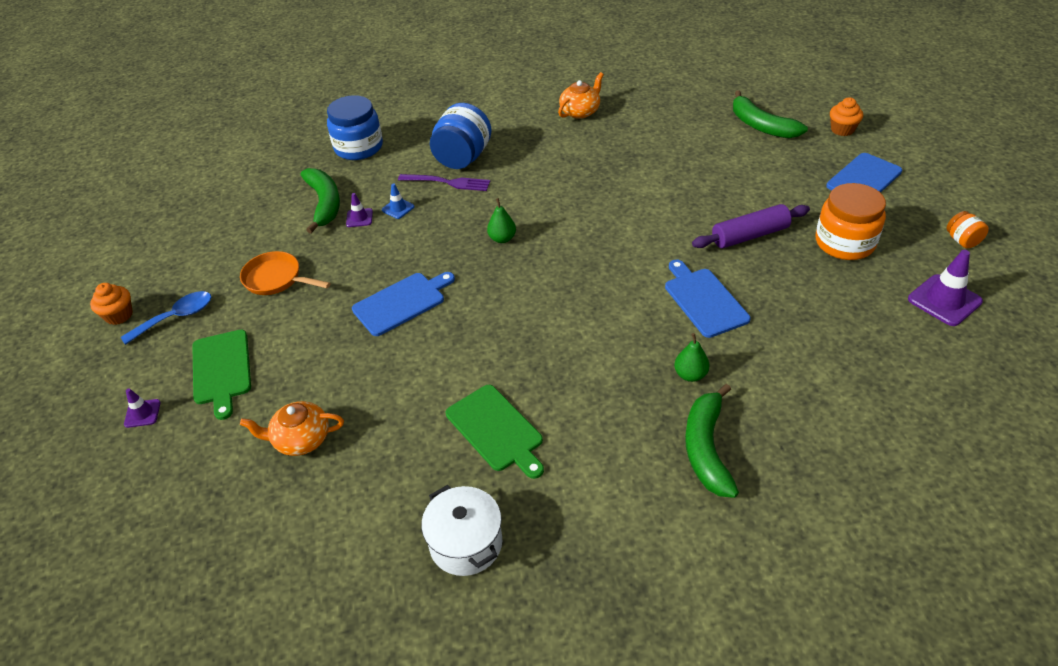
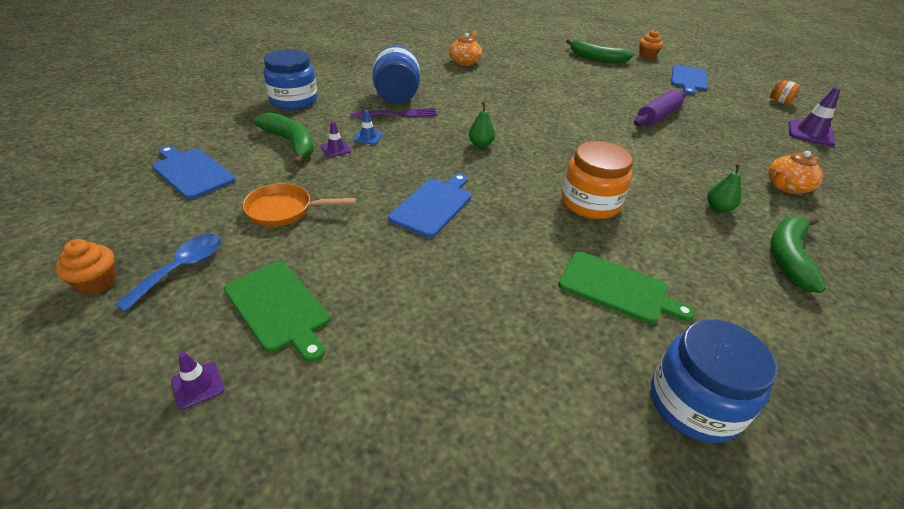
camera: 30 degrees left, 5 degrees down
(301, 439) = (430, 354): orange teapot -> orange teapot (786, 187)
(466, 543) = (694, 403): white pot -> blue jar
(704, 300) = (672, 159): blue cutting board -> blue cutting board (191, 172)
(706, 449) = (788, 257): green banana -> green banana turned 45 degrees clockwise
(844, 242) = (718, 112): orange jar -> orange jar (590, 203)

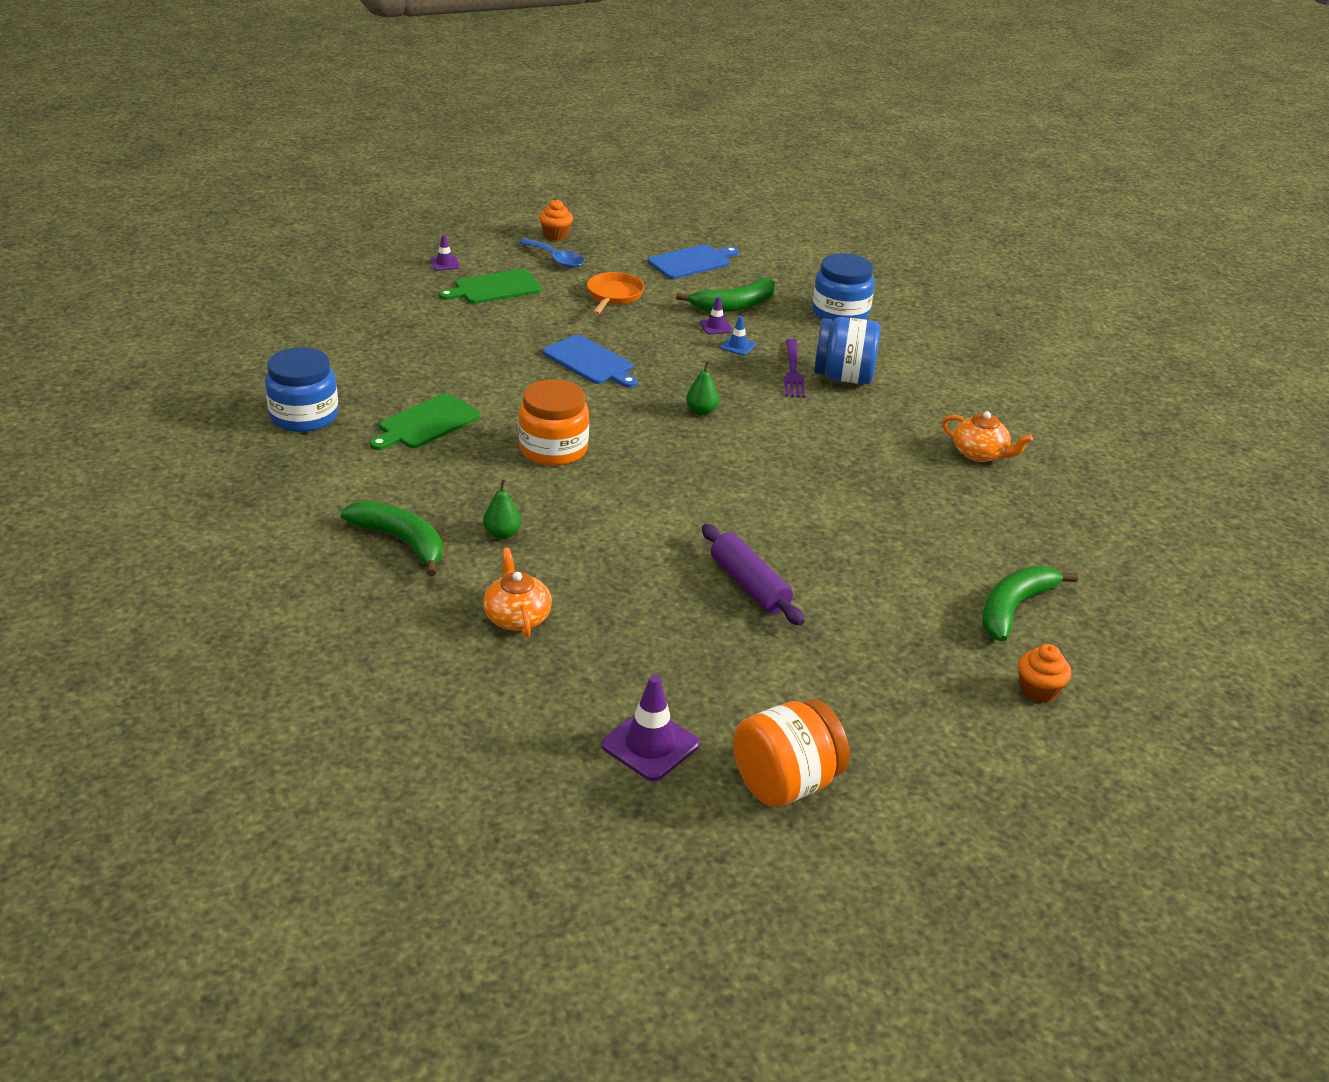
camera: 105 degrees right, 5 degrees down
(689, 79) = (905, 697): blue cutting board -> none
(779, 102) = (785, 783): orange jar -> orange jar, size x2.03

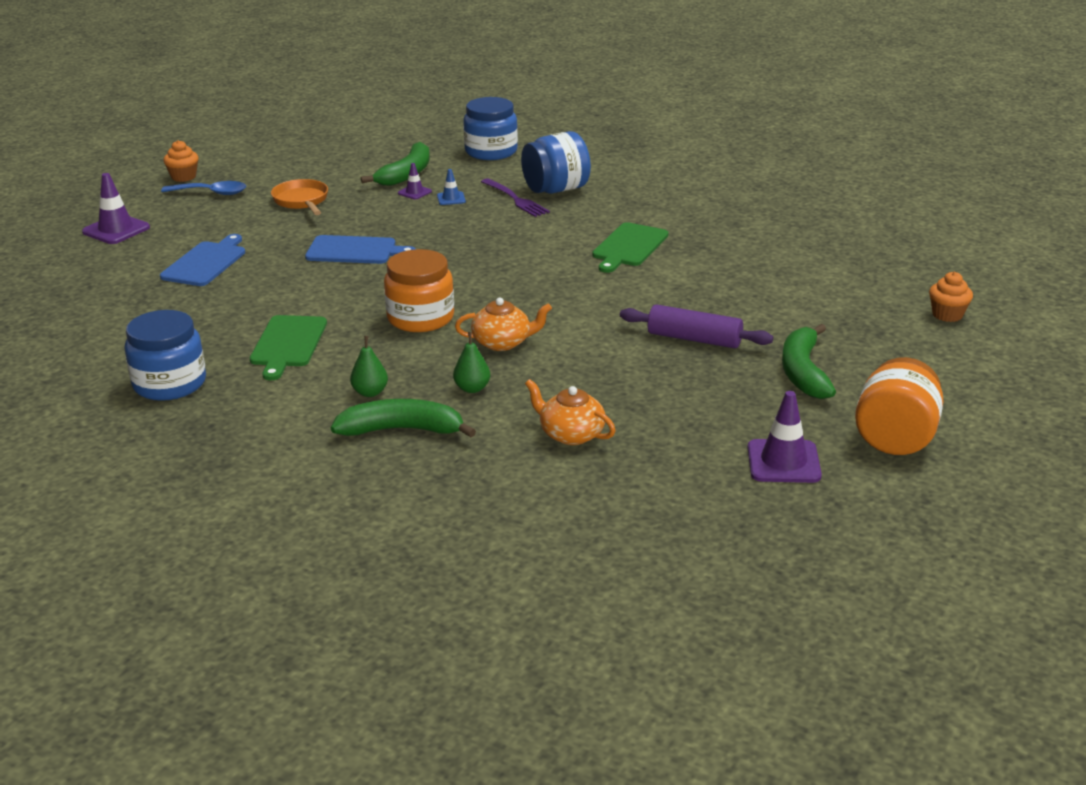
camera: 35 degrees left, 5 degrees down
(445, 264) = (116, 230): purple traffic cone -> purple traffic cone, size x1.83
(494, 288) = (190, 231): green cutting board -> green cutting board (629, 247)
(692, 262) = (327, 157): blue cutting board -> blue cutting board (205, 263)
(701, 411) = (491, 249): green pear -> green pear (370, 392)
(980, 454) = (713, 200): orange teapot -> orange teapot (502, 342)
(1013, 609) = (867, 278): green banana -> green banana (803, 372)

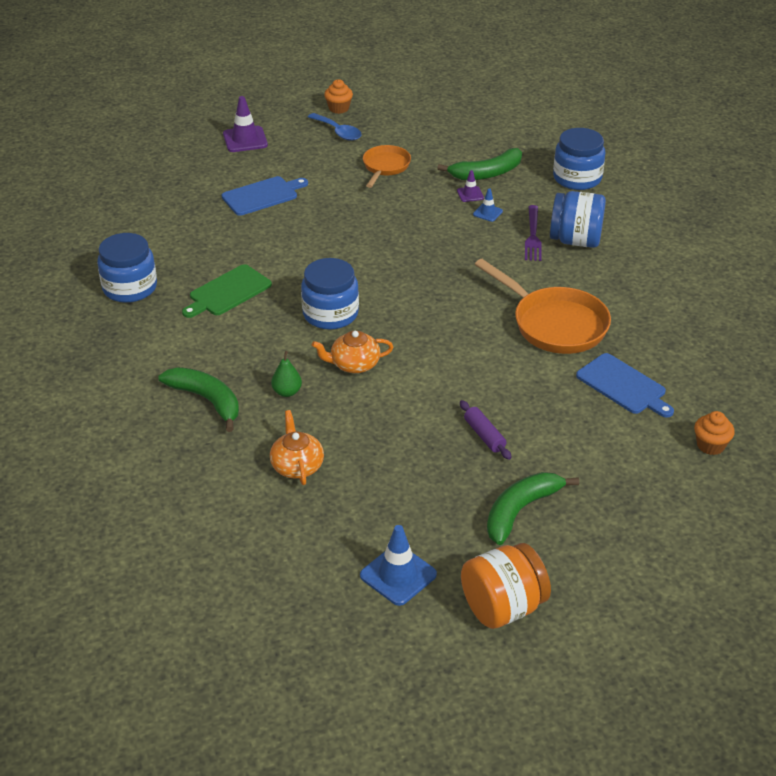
camera: 40 degrees right, 10 degrees up
(355, 250) = (363, 231): blue cutting board -> blue cutting board (623, 386)
(370, 392) = (225, 359): green pear -> none
(420, 318) = (330, 314): orange jar -> blue jar
(502, 342) = (354, 364): orange teapot -> orange teapot turned 135 degrees clockwise
(629, 247) = (555, 324): green cutting board -> orange pan
(694, 339) = (484, 435): purple rolling pin -> purple rolling pin, size x0.66
(783, 462) = (398, 575): purple traffic cone -> blue traffic cone
(947, 315) = (713, 526): orange cupcake -> orange cupcake (710, 445)

